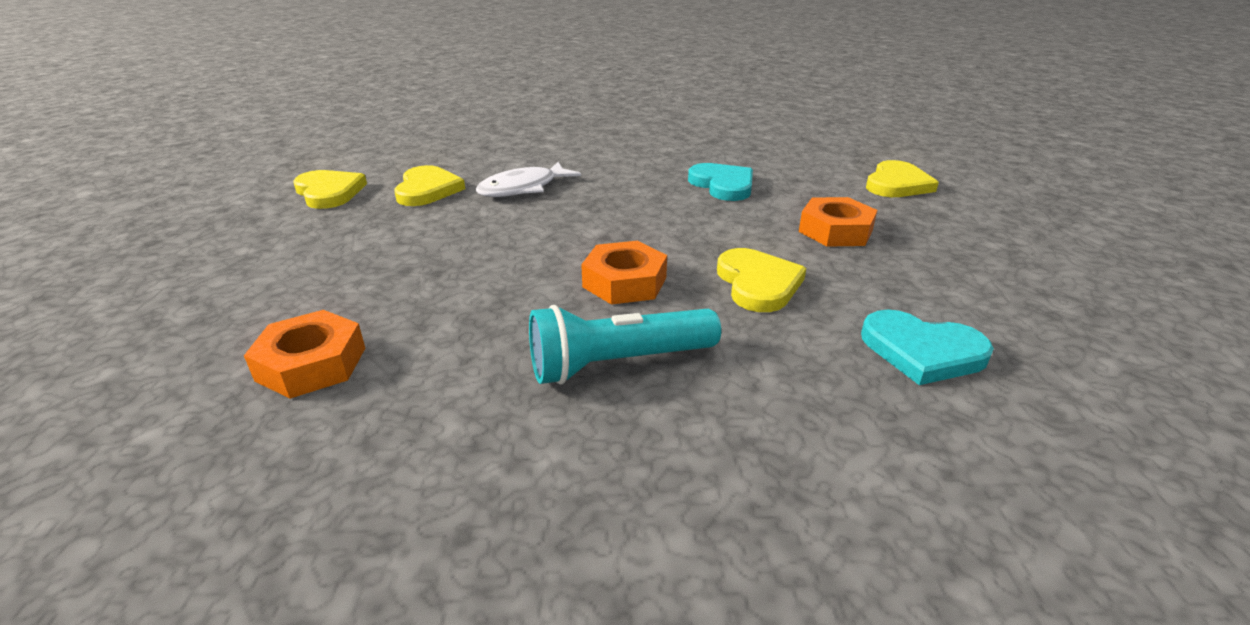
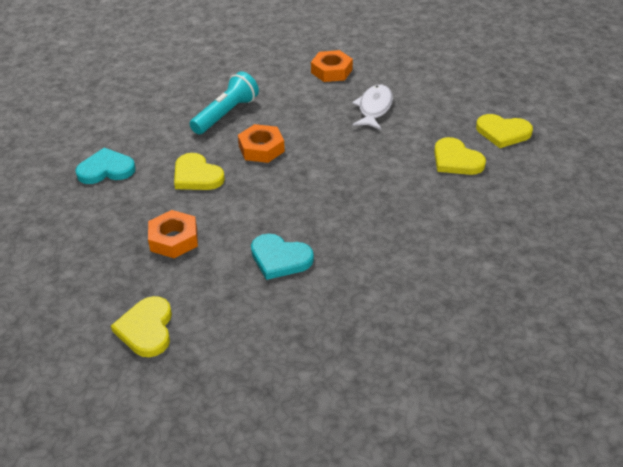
camera: 145 degrees right, 10 degrees up
(523, 188) = (404, 189): white fish -> white fish (374, 108)

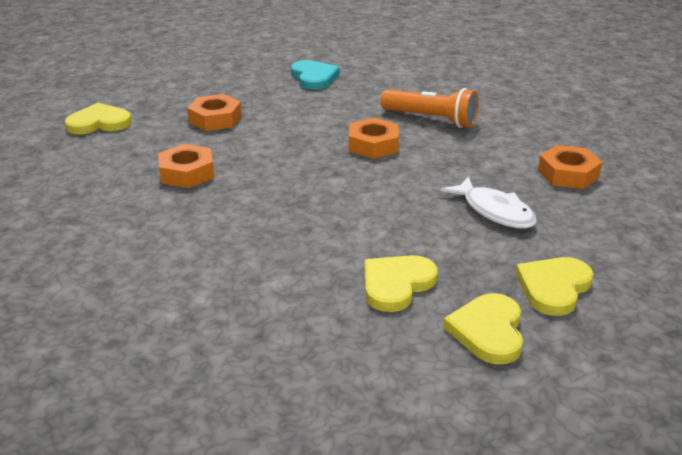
camera: 80 degrees right, 10 degrees down
(197, 176) = (315, 117): yellow heart -> yellow heart (554, 287)
(226, 114) = (431, 119): turquoise flashlight -> orange flashlight
(280, 258) = (187, 173): turquoise heart -> orange nut
(374, 108) = (494, 211): white fish -> white fish turned 45 degrees clockwise

